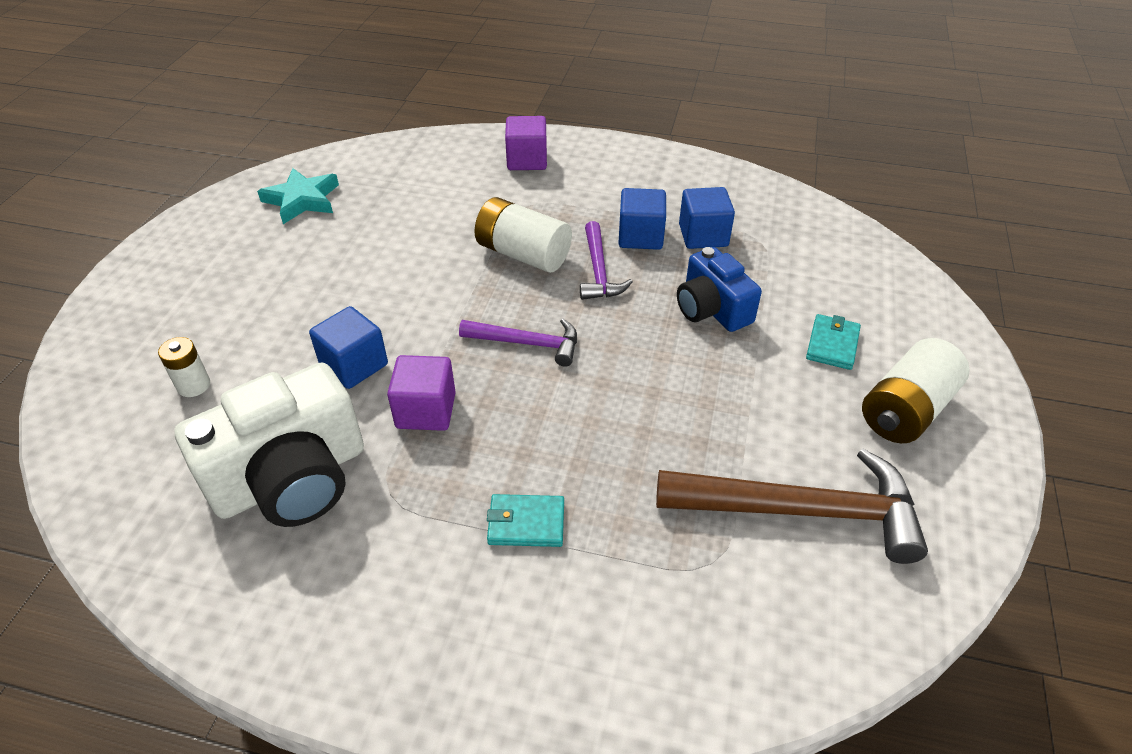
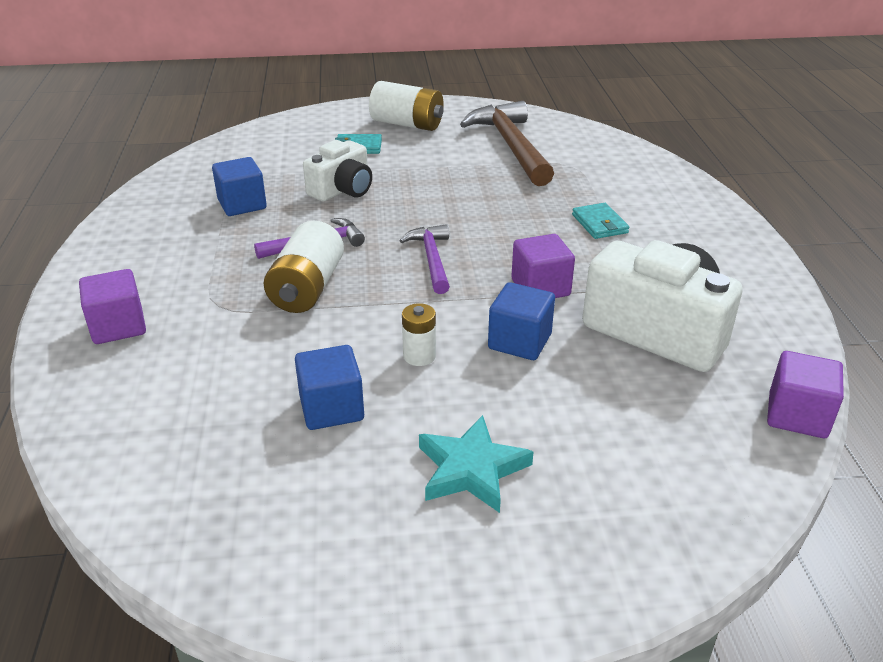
camera: 110 degrees left, 10 degrees down
(100, 525) = (797, 415): none -> purple cube
(193, 385) = (621, 436): white battery -> white battery (419, 356)
(302, 200) = (254, 498): turquoise star -> turquoise star (471, 469)
(640, 236) = (254, 233): blue cube -> blue cube (331, 408)
(712, 309) = (342, 190): blue camera -> white camera

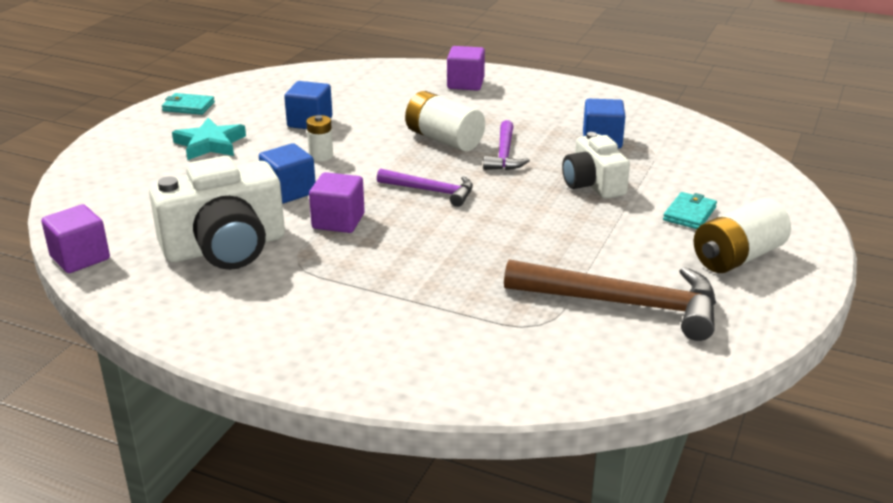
camera: 120 degrees right, 5 degrees down
(599, 224) = (398, 288): turquoise wallet -> turquoise wallet (188, 107)

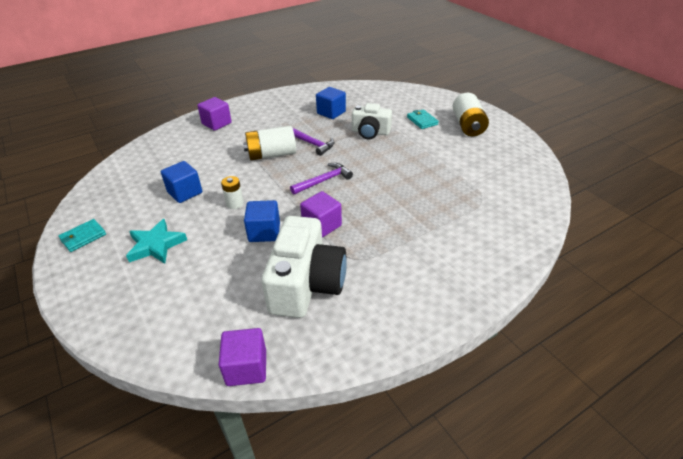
camera: 55 degrees left, 10 degrees up
(624, 304) = (483, 168): brown hammer -> none

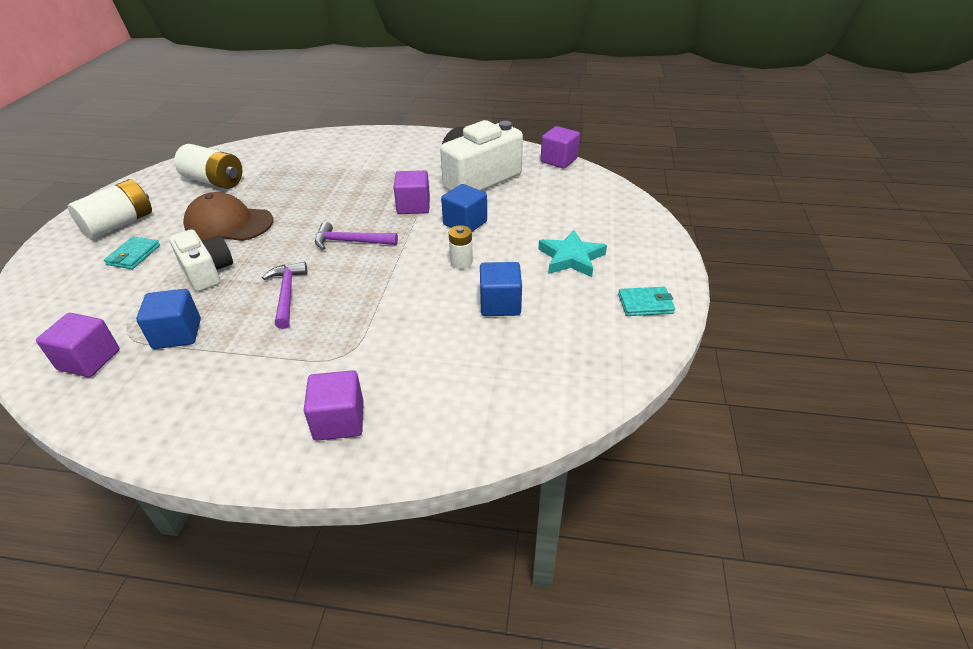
camera: 140 degrees left, 0 degrees up
(271, 155) = (350, 304): white battery -> white battery (214, 181)
(347, 94) = (89, 360): none -> purple cube
(414, 153) = (229, 224): none -> brown cap

